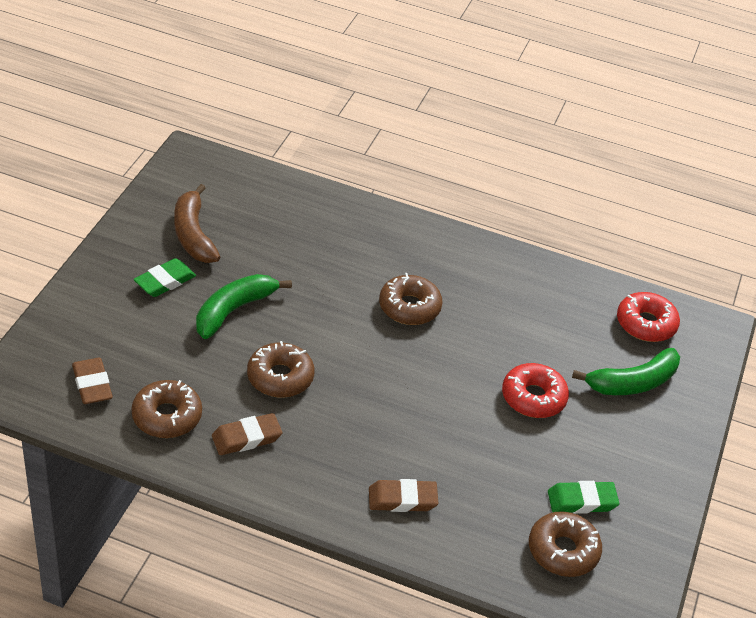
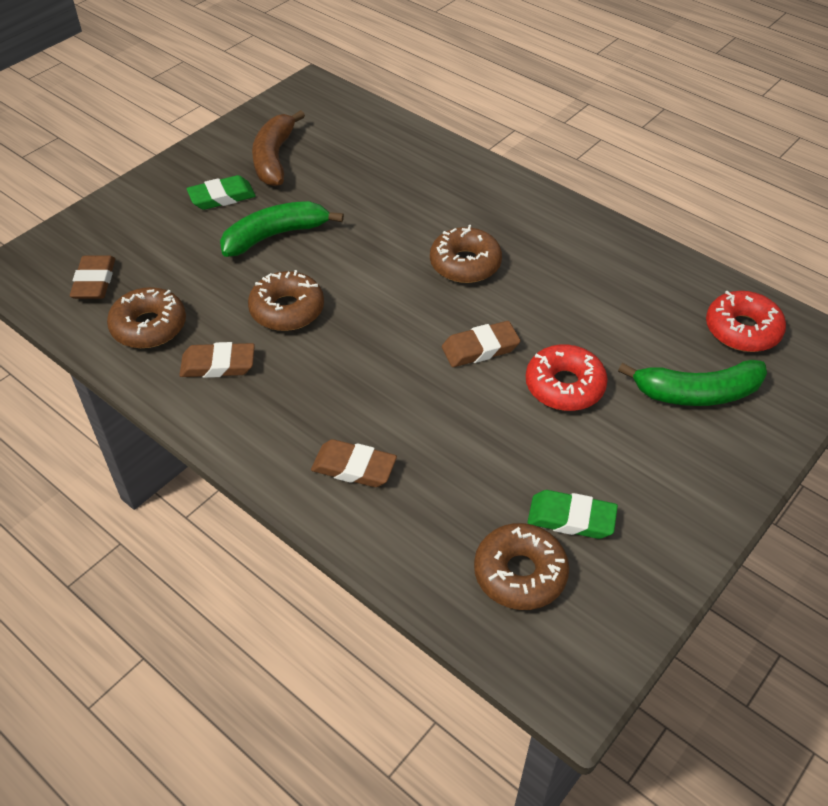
camera: 25 degrees right, 5 degrees up
(455, 379) = (480, 348): none -> brown eraser

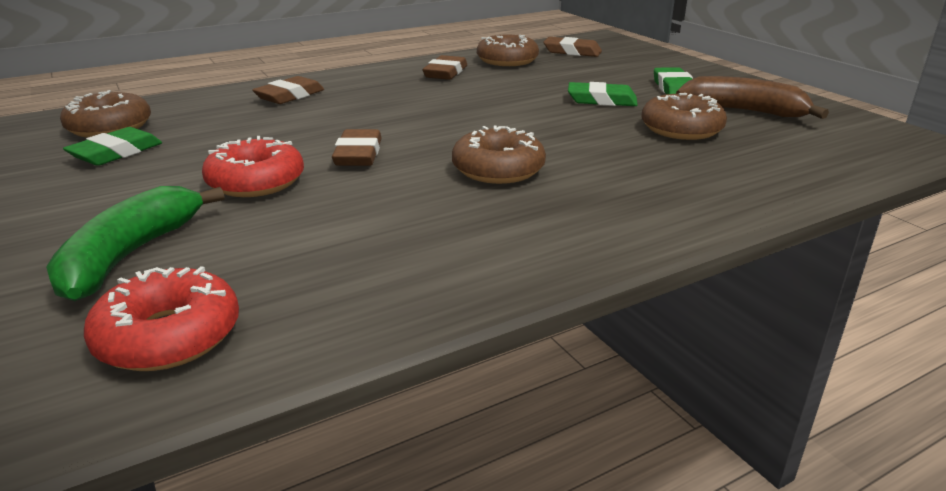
camera: 110 degrees right, 20 degrees down
(275, 235) = (601, 100): green banana -> green eraser
(287, 310) = (490, 95): brown donut -> brown donut (681, 129)

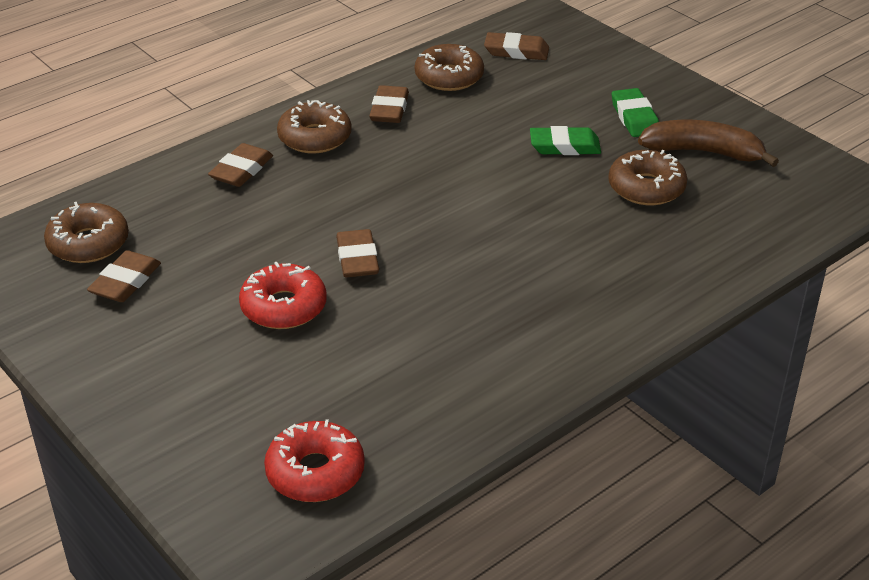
camera: 10 degrees left, 10 degrees up
(116, 153) = (125, 282): green eraser -> brown eraser
(130, 255) = (233, 404): green banana -> none
(498, 169) = (491, 266): brown donut -> brown donut (315, 137)

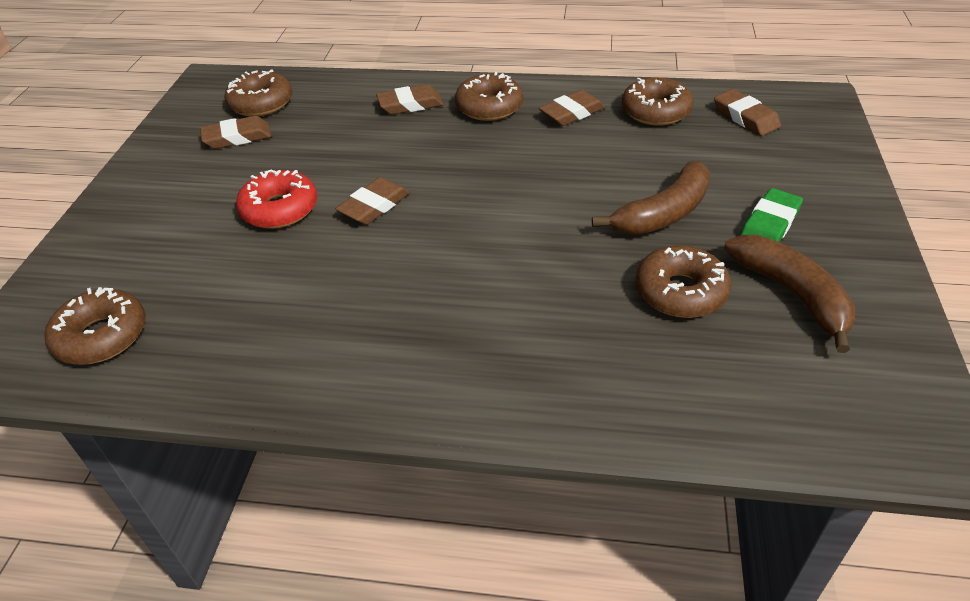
camera: 50 degrees right, 5 degrees up
(315, 472) = (102, 336): red donut -> brown donut
(564, 146) = (663, 213): green eraser -> brown banana

